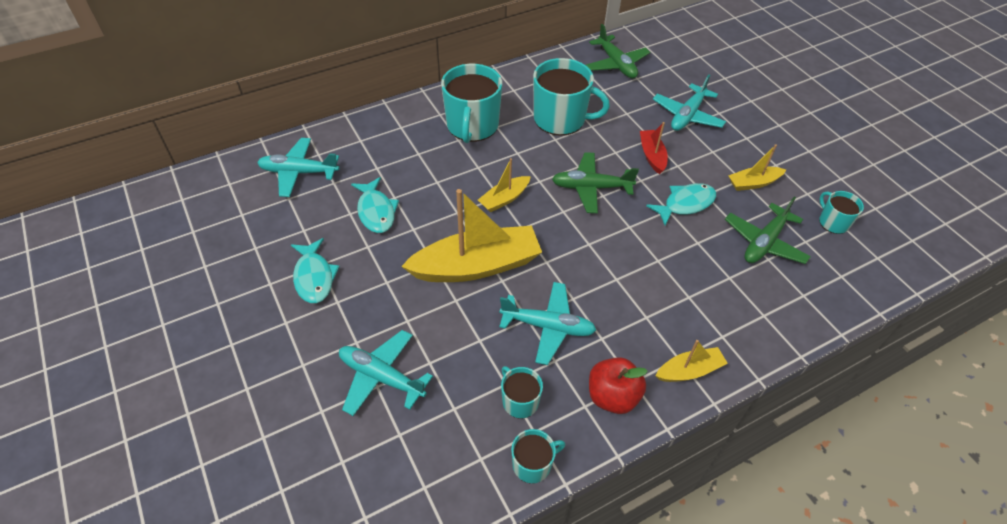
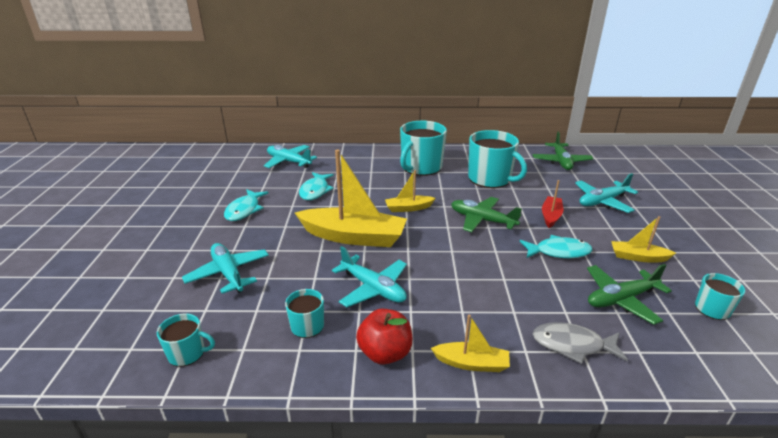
camera: 30 degrees right, 20 degrees down
(532, 464) = (277, 371): turquoise mug -> turquoise mug (187, 353)
(753, 312) = (572, 345): none -> grey fish

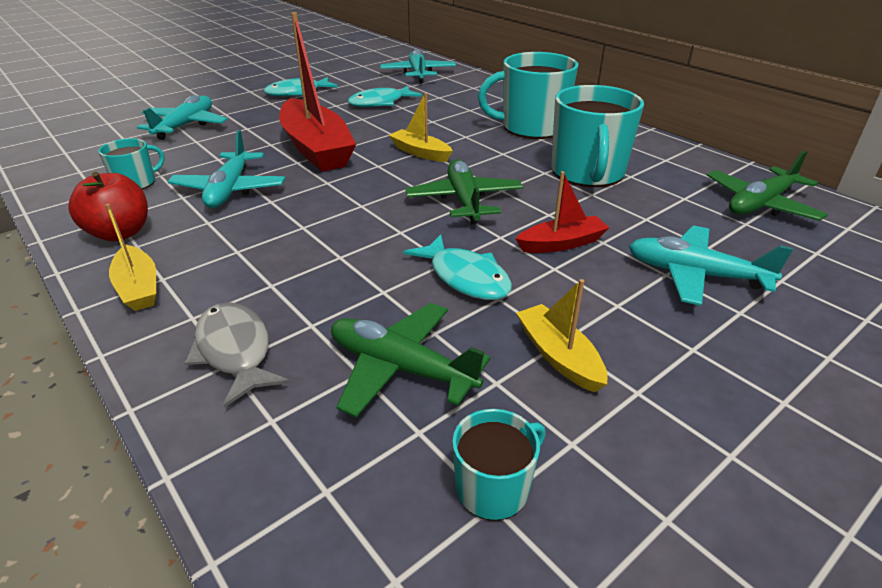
camera: 50 degrees right, 5 degrees up
(187, 353) = (59, 154): turquoise mug -> none
(354, 237) = (316, 148): yellow boat -> red boat

